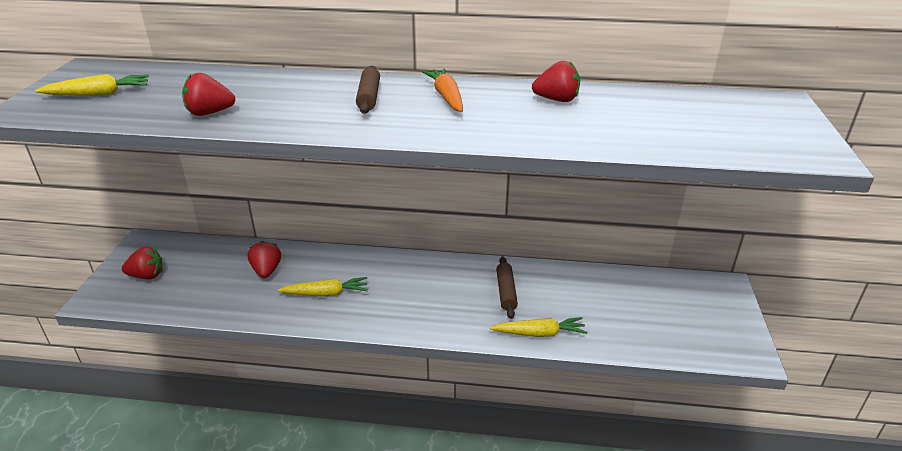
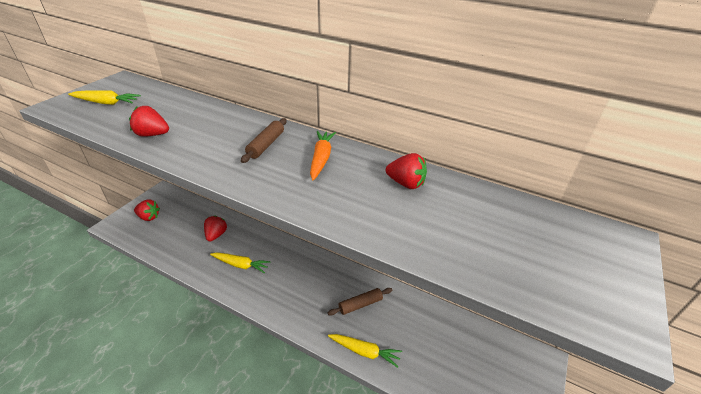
camera: 20 degrees right, 5 degrees up
(506, 292) = (360, 304): brown rolling pin -> brown rolling pin turned 45 degrees clockwise

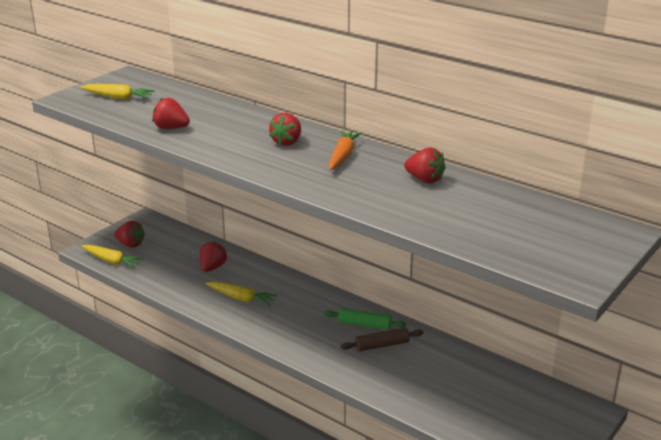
camera: 10 degrees right, 10 degrees down
(266, 145) = (287, 142): brown rolling pin -> red strawberry
(343, 283) = (364, 325): none -> green rolling pin
(364, 351) = (379, 385): yellow carrot -> yellow carrot (111, 261)

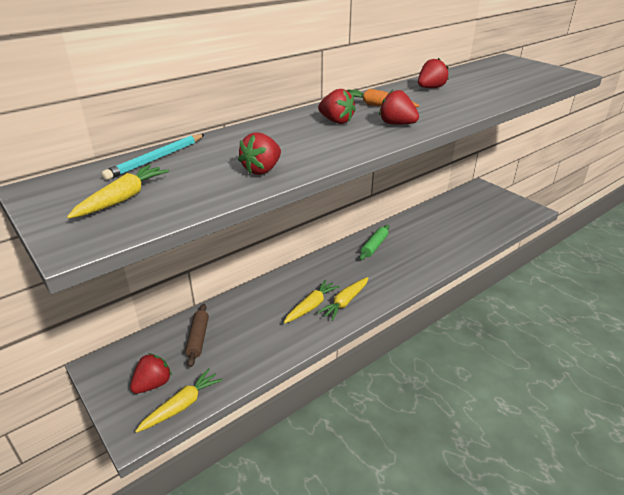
camera: 75 degrees left, 5 degrees up
(180, 94) = (156, 159): none -> turquoise pencil
(212, 267) = (246, 319): red strawberry -> red strawberry (396, 124)
(254, 317) = (345, 302): none -> yellow carrot
(382, 345) = (403, 243): brown rolling pin -> brown rolling pin (198, 338)

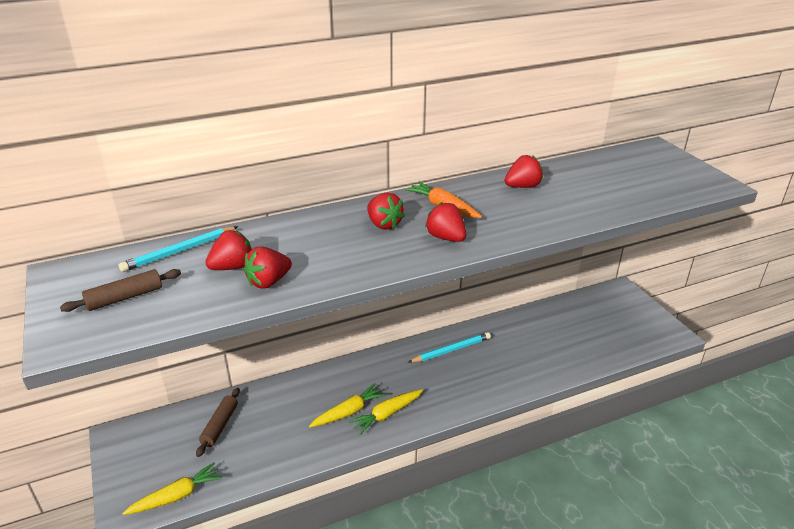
camera: 15 degrees right, 0 degrees up
(122, 199) = (125, 297): yellow carrot -> brown rolling pin
(153, 384) = (159, 467): red strawberry -> red strawberry (233, 267)
(374, 246) = (451, 350): green rolling pin -> turquoise pencil

